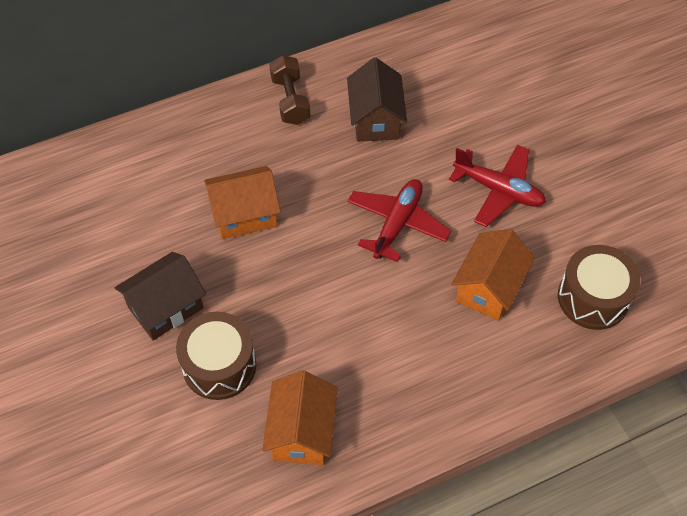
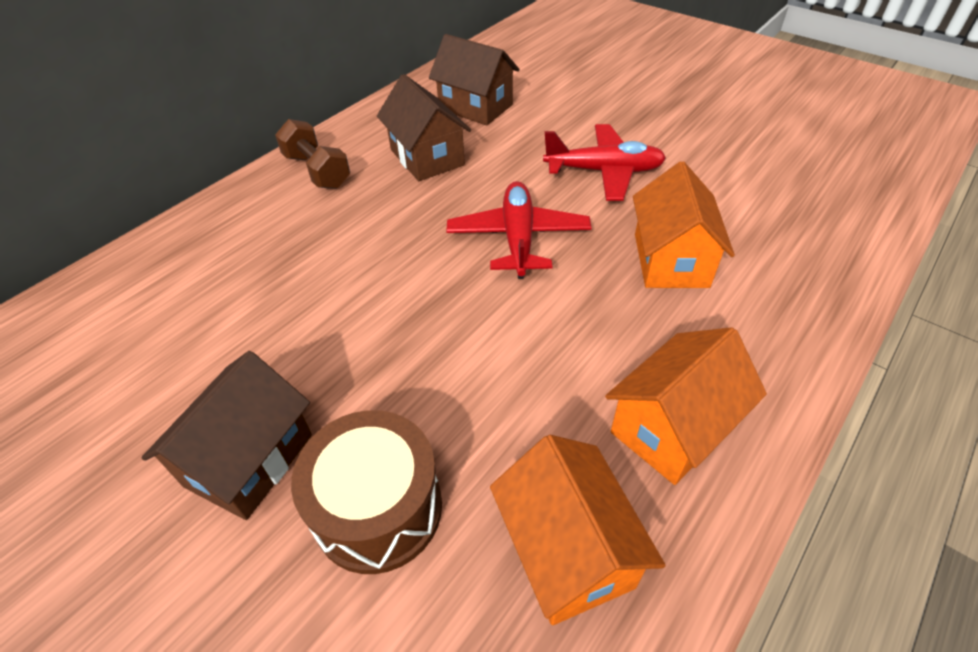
camera: 25 degrees left, 10 degrees down
(245, 215) = (318, 297): orange house -> orange house (672, 428)
(442, 79) = (475, 107): none -> brown house
(593, 298) = (784, 226): brown drum -> none

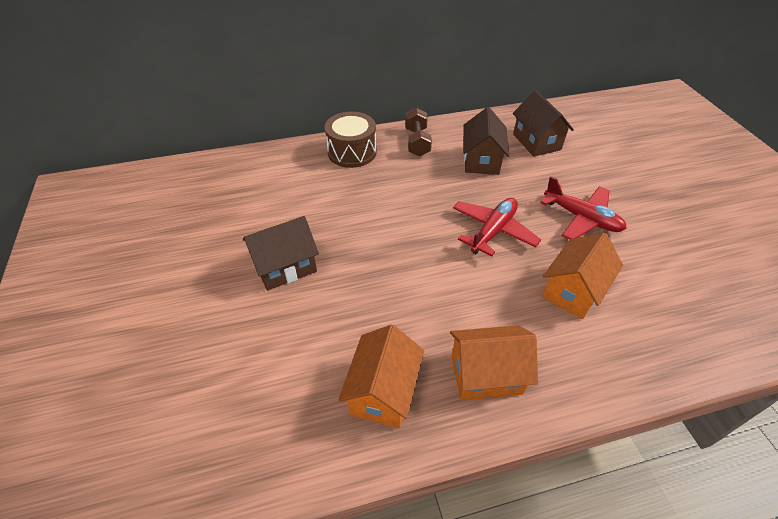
camera: 35 degrees right, 0 degrees up
(378, 508) = (319, 319): brown drum -> brown drum (352, 152)

